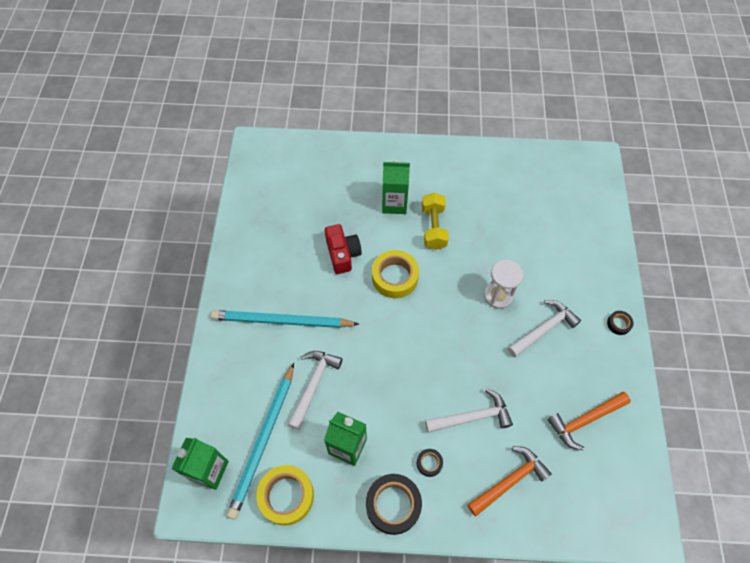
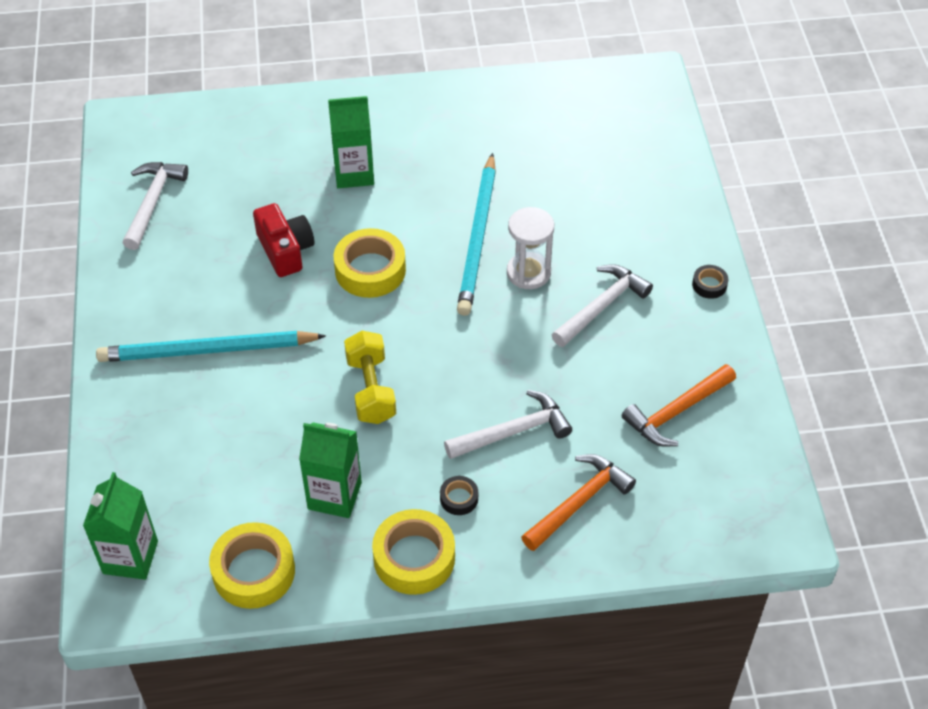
camera: 10 degrees left, 10 degrees down
(263, 441) = (206, 508): turquoise pencil -> turquoise pencil (478, 238)
(313, 385) = (270, 425): white hammer -> white hammer (153, 203)
(393, 505) = (414, 558): black tape -> yellow tape
(433, 228) = (418, 197): yellow dumbbell -> yellow dumbbell (371, 389)

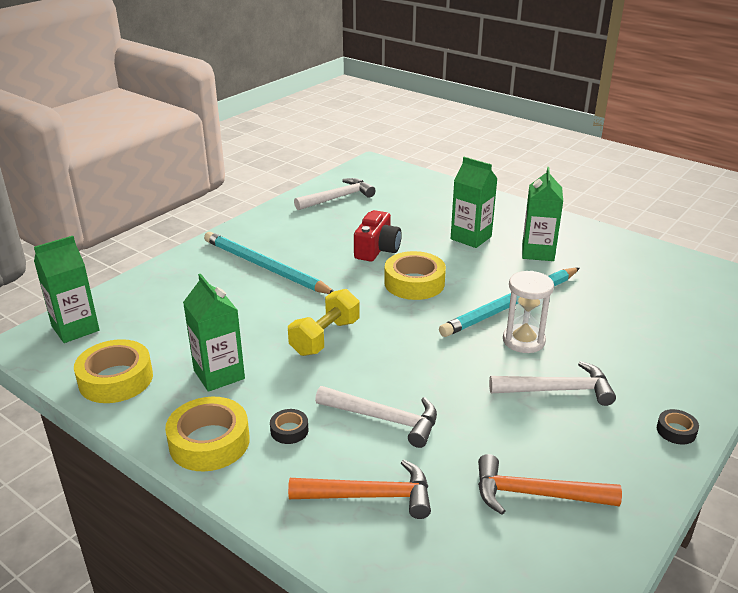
camera: 45 degrees right, 20 degrees down
(433, 153) = (538, 252): none -> green carton

